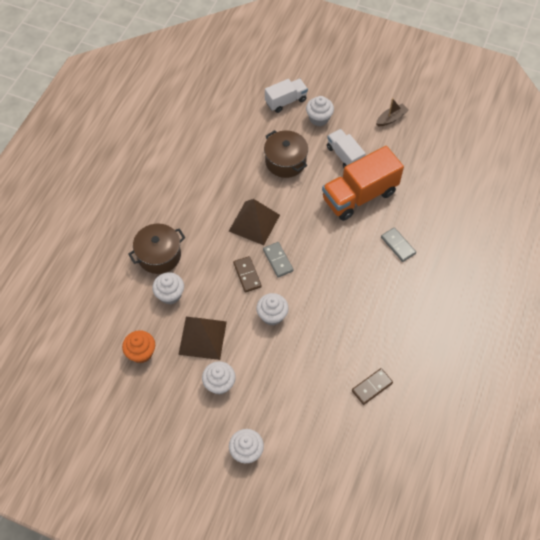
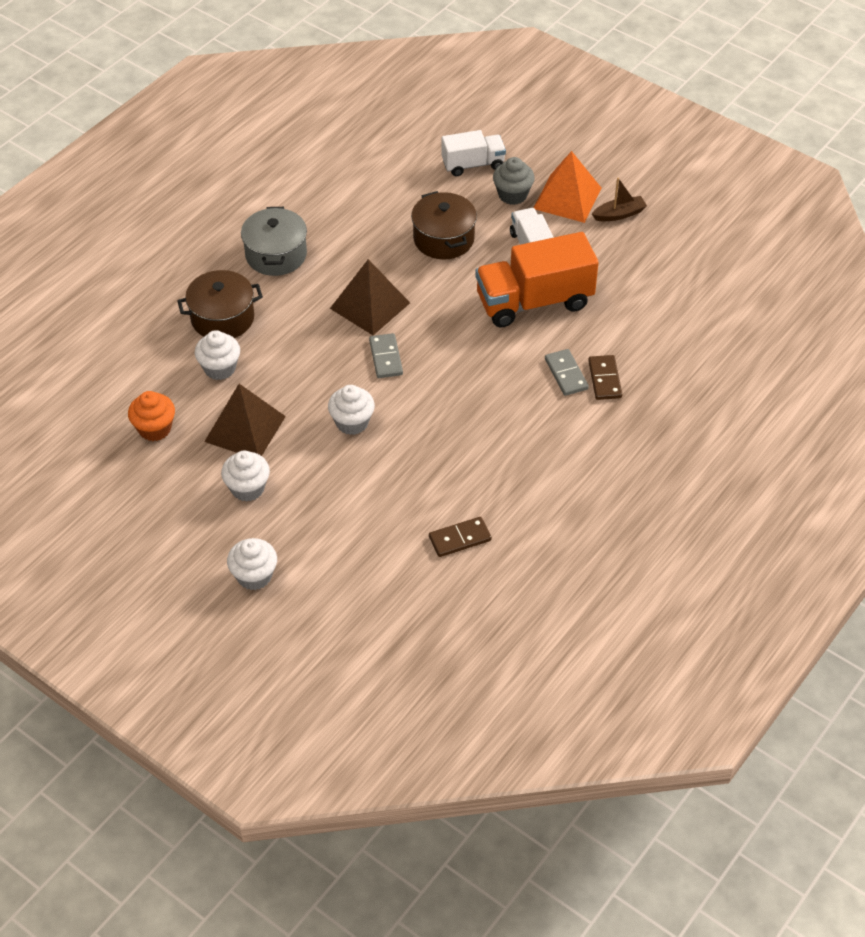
camera: 15 degrees right, 10 degrees down
(179, 198) = (276, 255): none -> grey pot
(247, 275) = (336, 366): brown domino -> brown domino (605, 379)
(319, 118) = (512, 195): white cupcake -> grey cupcake
(354, 113) = (567, 198): none -> orange pyramid

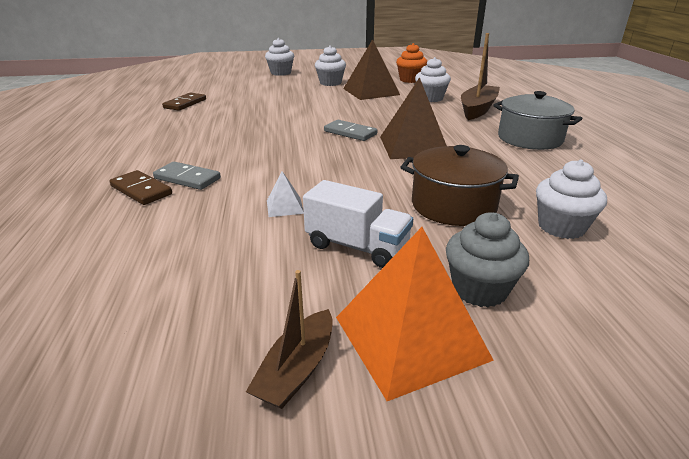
camera: 135 degrees right, 20 degrees down
(222, 318) = (477, 109): brown pot -> brown boat
(352, 422) = (319, 109): white cupcake -> white cupcake (561, 227)
(473, 164) = (593, 294): white truck -> none
(534, 301) = (285, 206): orange truck -> white pyramid

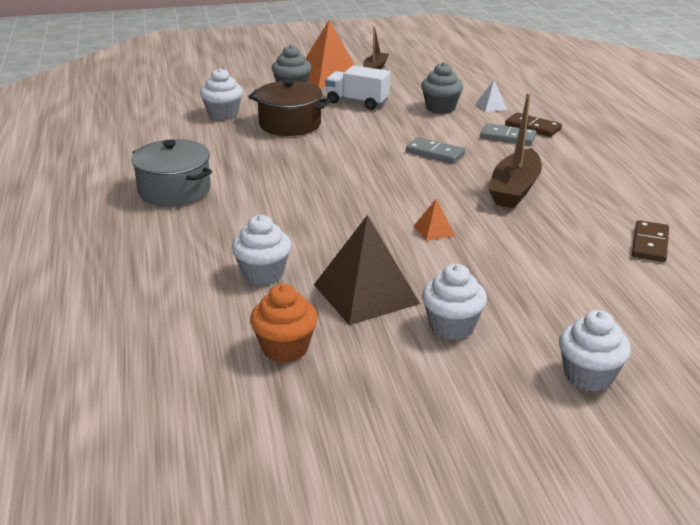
camera: 175 degrees right, 0 degrees up
(232, 227) = (440, 108): none -> grey cupcake
(285, 206) = (413, 120): white pyramid -> white pyramid (491, 106)
(319, 112) = (434, 230): none -> orange pyramid
(350, 133) = (381, 193): grey domino -> grey domino (435, 153)
(413, 146) = (309, 176): brown pyramid -> none
(477, 109) = (201, 246): brown boat -> brown boat (514, 189)

